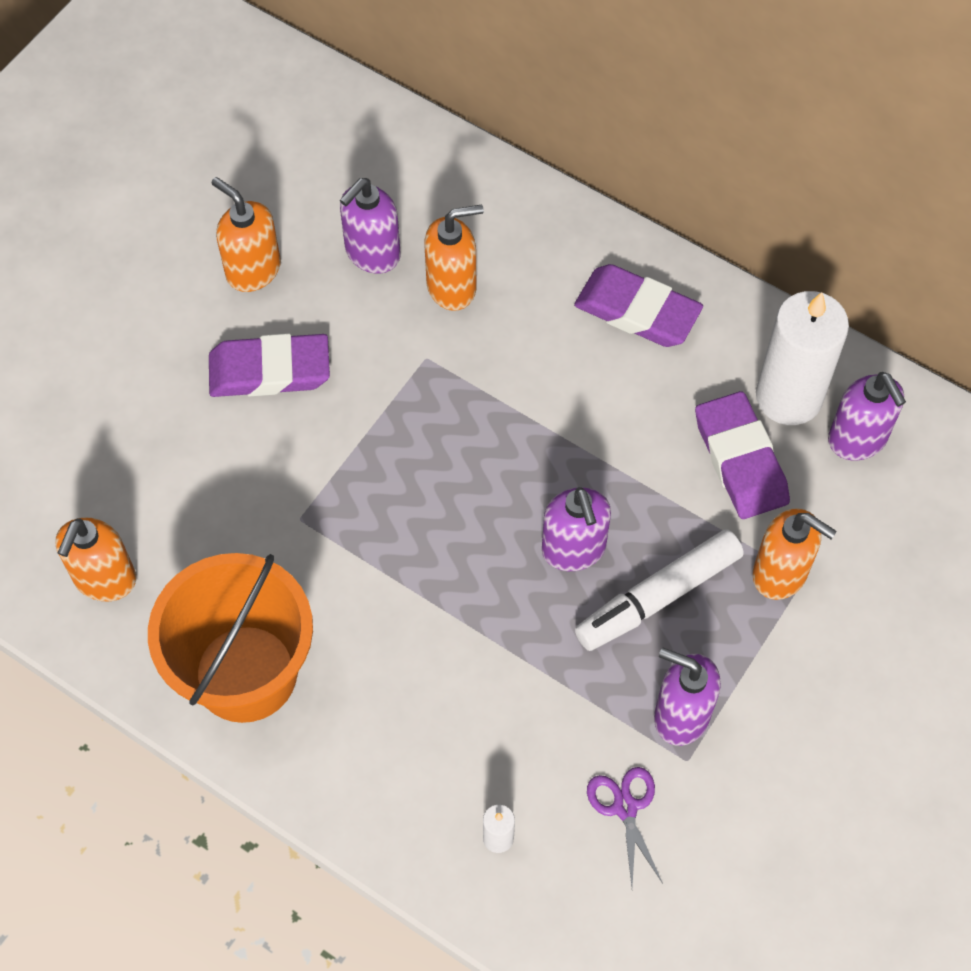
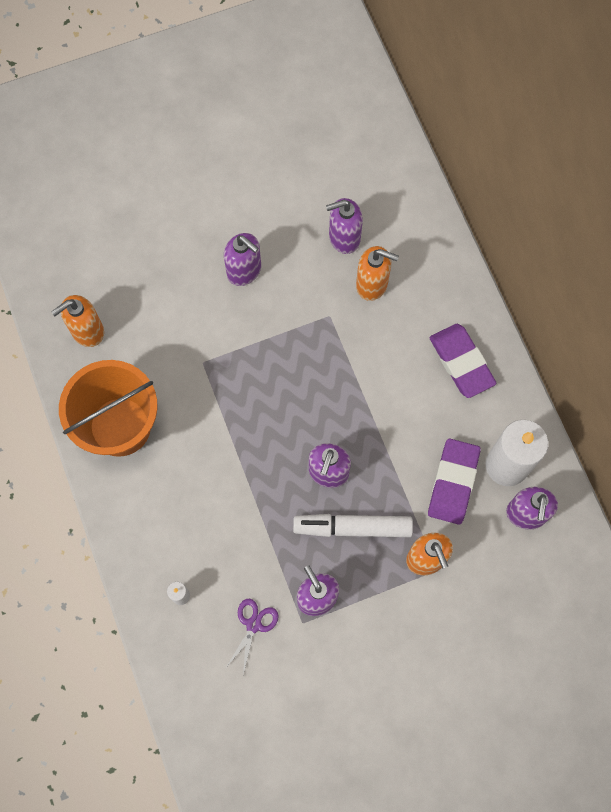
camera: 35 degrees right, 10 degrees up
(253, 270) = (275, 208): orange soap dispenser -> none
(270, 370) = (244, 271): purple eraser -> purple soap dispenser

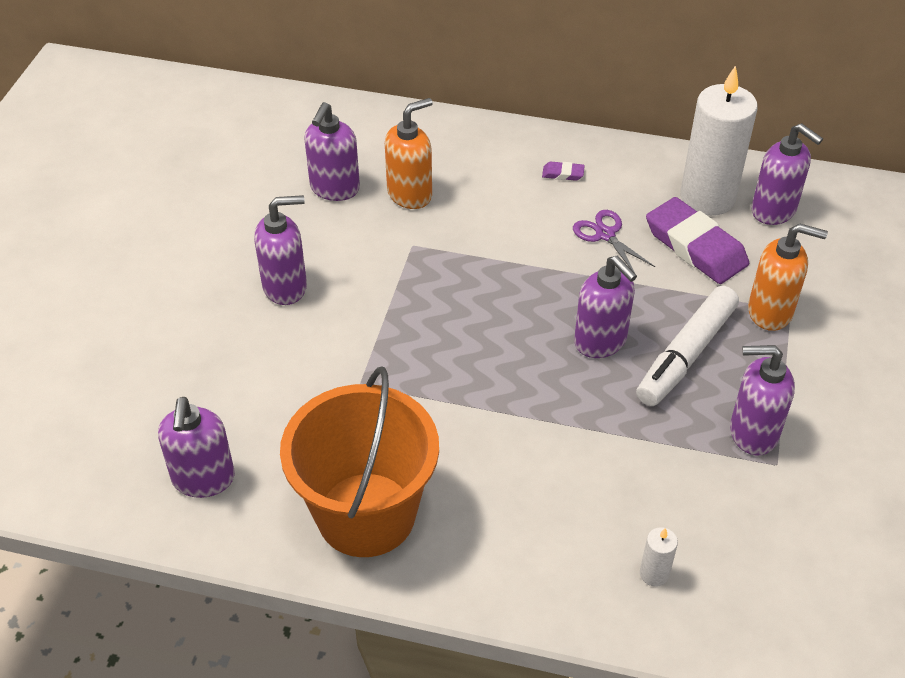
camera: 55 degrees left, 25 degrees down
(87, 331) = (203, 479): orange soap dispenser -> purple soap dispenser
(253, 625) = (747, 515): purple scissors -> purple scissors (605, 234)
(461, 362) = (563, 173): purple eraser -> purple eraser, size x0.42

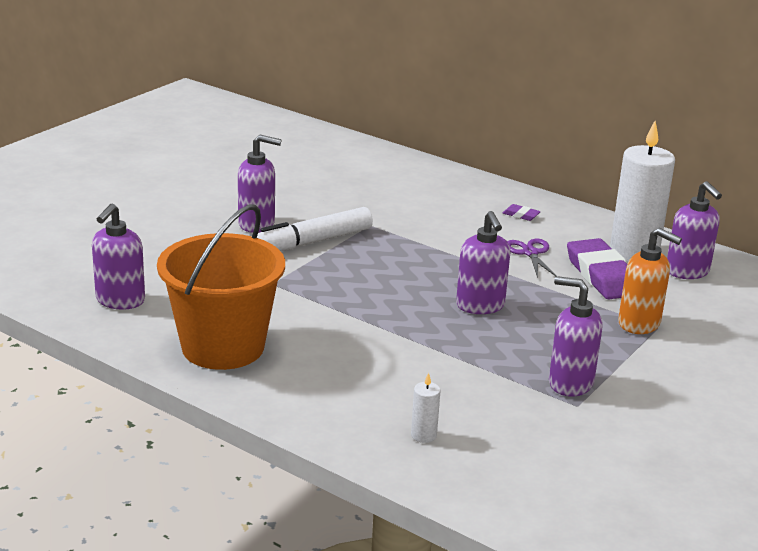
camera: 20 degrees right, 20 degrees down
(334, 189) = (334, 185): purple soap dispenser -> none
(410, 194) = (389, 200): orange soap dispenser -> none
(686, 355) = (546, 329): white marker -> white marker (312, 242)

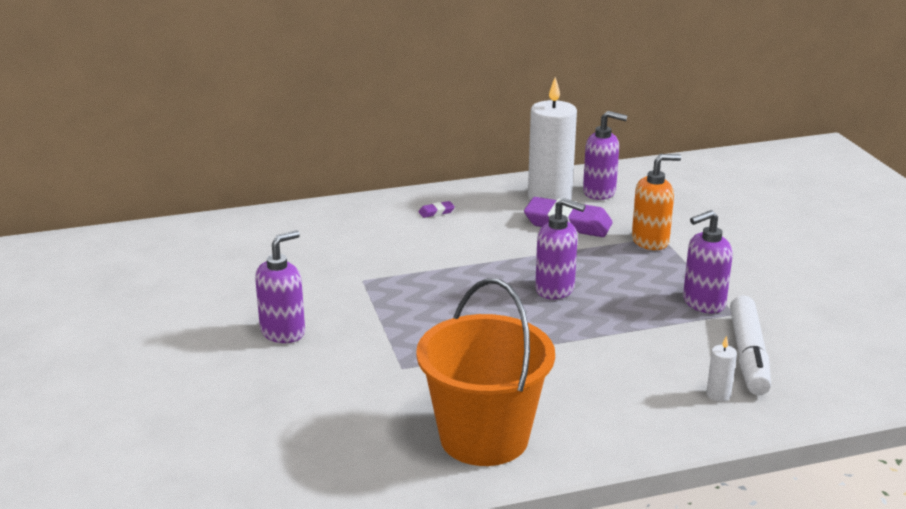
camera: 50 degrees left, 0 degrees up
(120, 301) = (330, 465): purple soap dispenser -> none
(312, 242) = (355, 318): white marker -> white marker (748, 355)
(530, 253) = (500, 234): purple scissors -> none

